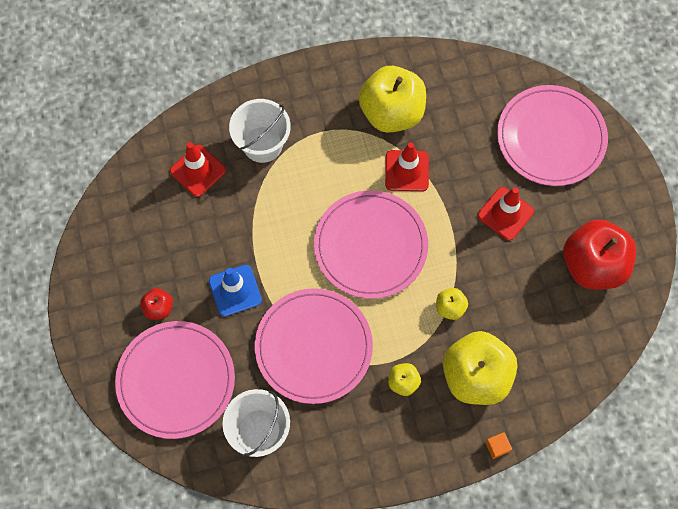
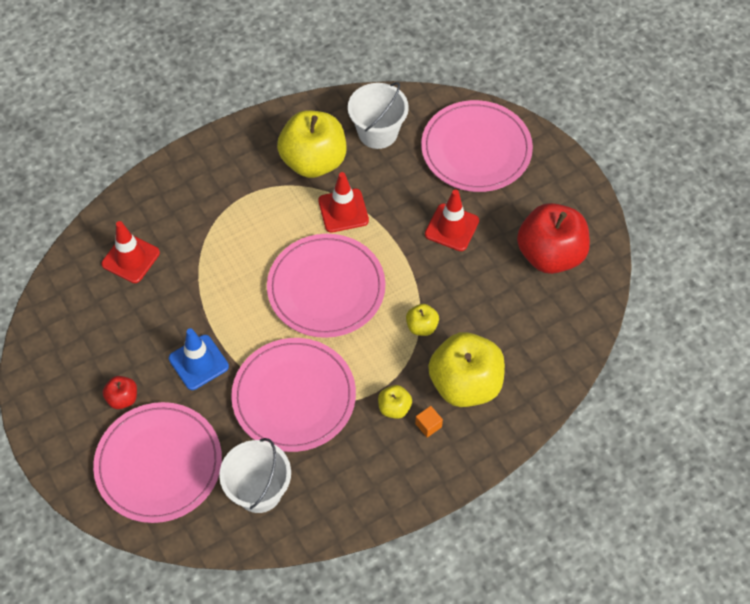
camera: 15 degrees left, 10 degrees down
(262, 144) = (191, 219): white bucket -> white bucket (377, 132)
(497, 447) = (505, 445): orange cube -> orange cube (428, 425)

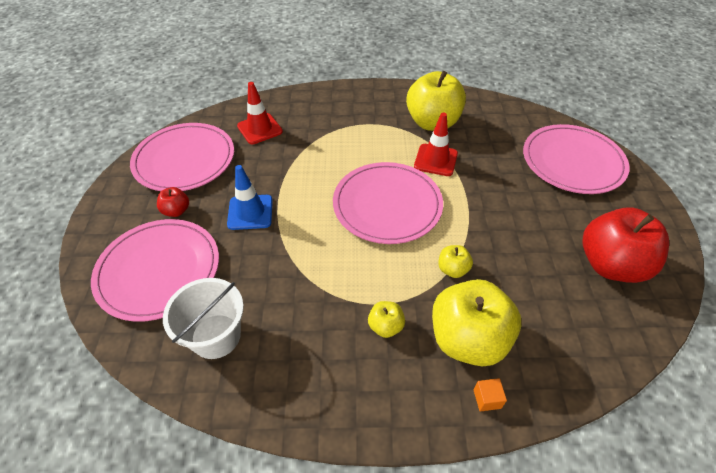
camera: 30 degrees right, 10 degrees down
(294, 396) = (304, 272): pink plate -> pink plate (184, 160)
(377, 132) = (494, 123): white bucket -> none
(428, 425) = (409, 360): orange cube -> orange cube (487, 399)
(452, 227) = (522, 206): red traffic cone -> none

